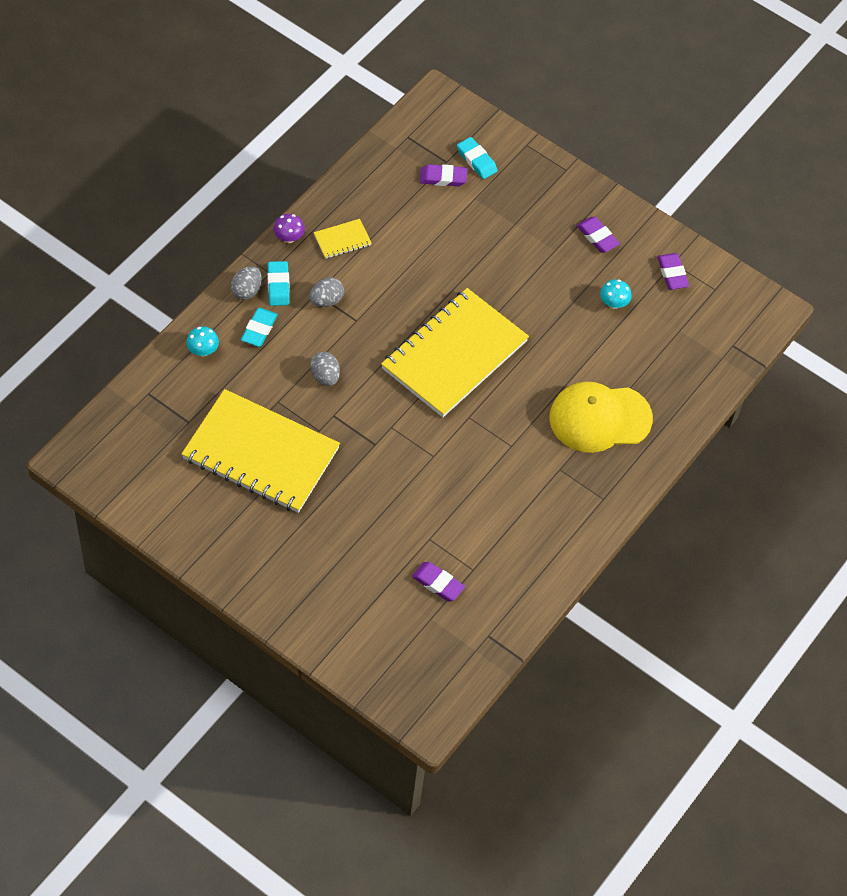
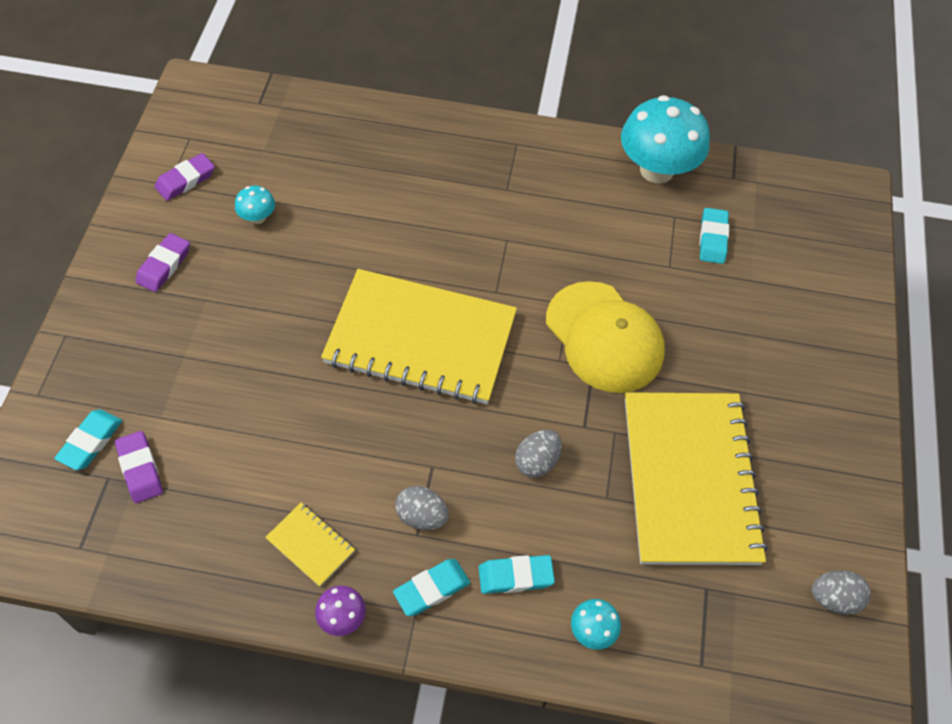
camera: 115 degrees left, 0 degrees up
(246, 291) = (463, 627): grey egg -> grey egg (834, 598)
(438, 583) = (712, 239): purple eraser -> turquoise eraser
(525, 584) = (656, 170): none -> turquoise mushroom
(600, 418) = (421, 178): yellow cap -> yellow cap (604, 337)

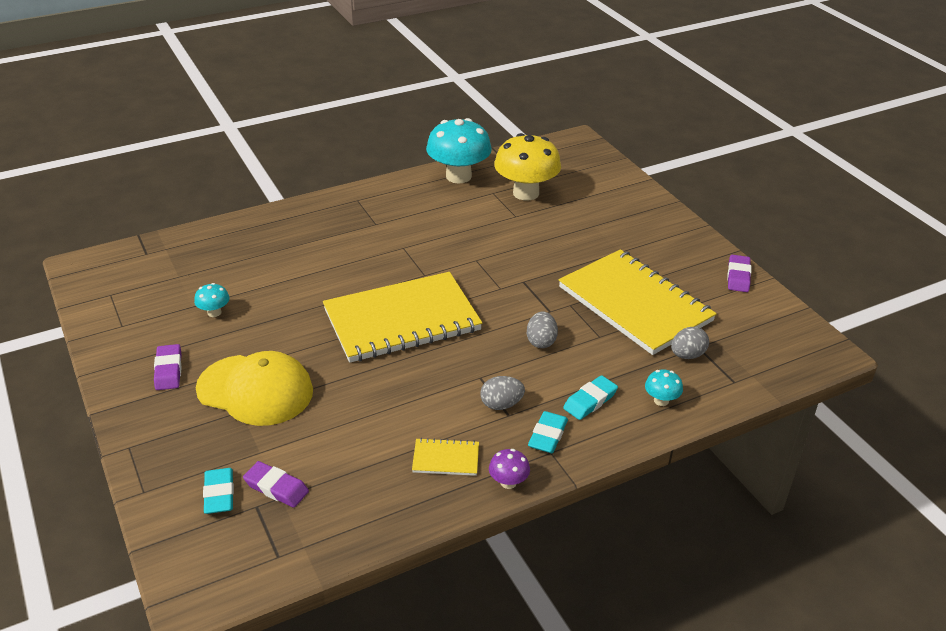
camera: 35 degrees left, 20 degrees down
(186, 180) = (133, 317): purple eraser -> purple eraser (738, 276)
(604, 337) = (515, 265): yellow cap -> yellow cap (255, 390)
(712, 239) = (526, 193): turquoise eraser -> yellow mushroom
(834, 598) = (764, 315): grey egg -> grey egg (687, 355)

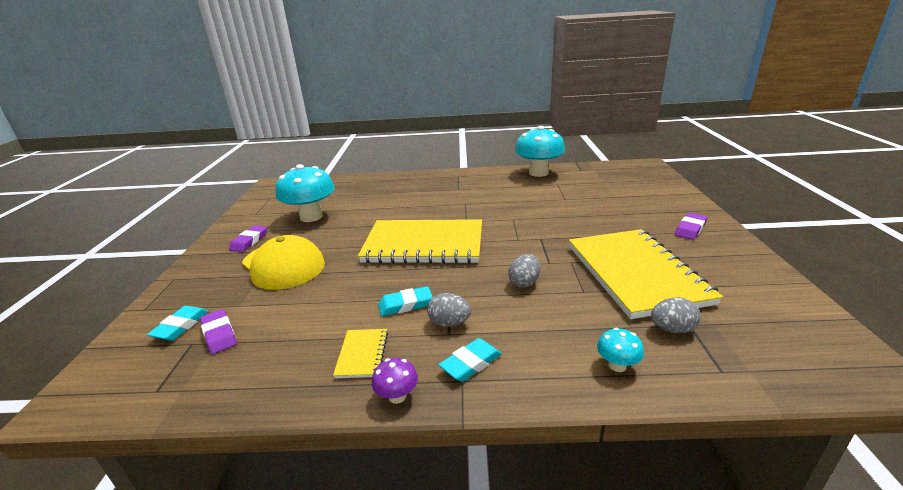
camera: 30 degrees right, 10 degrees down
(214, 312) = (311, 217): turquoise mushroom -> turquoise mushroom, size x2.28
(446, 459) = (362, 354): yellow notebook -> yellow notebook turned 60 degrees clockwise
(526, 193) = (583, 187): yellow mushroom -> none
(590, 401) = (537, 343): turquoise eraser -> turquoise eraser (405, 305)
(738, 276) = (765, 273): purple eraser -> purple eraser (690, 229)

